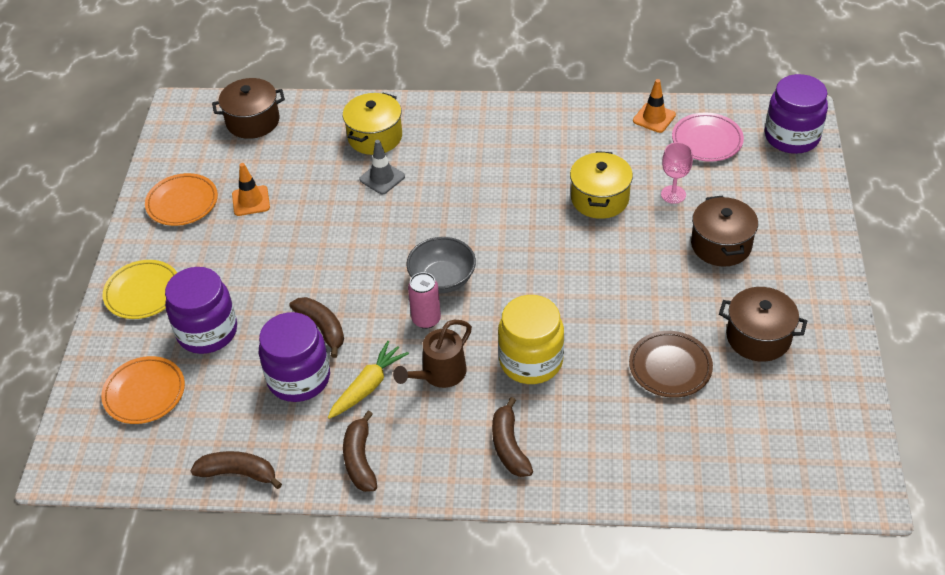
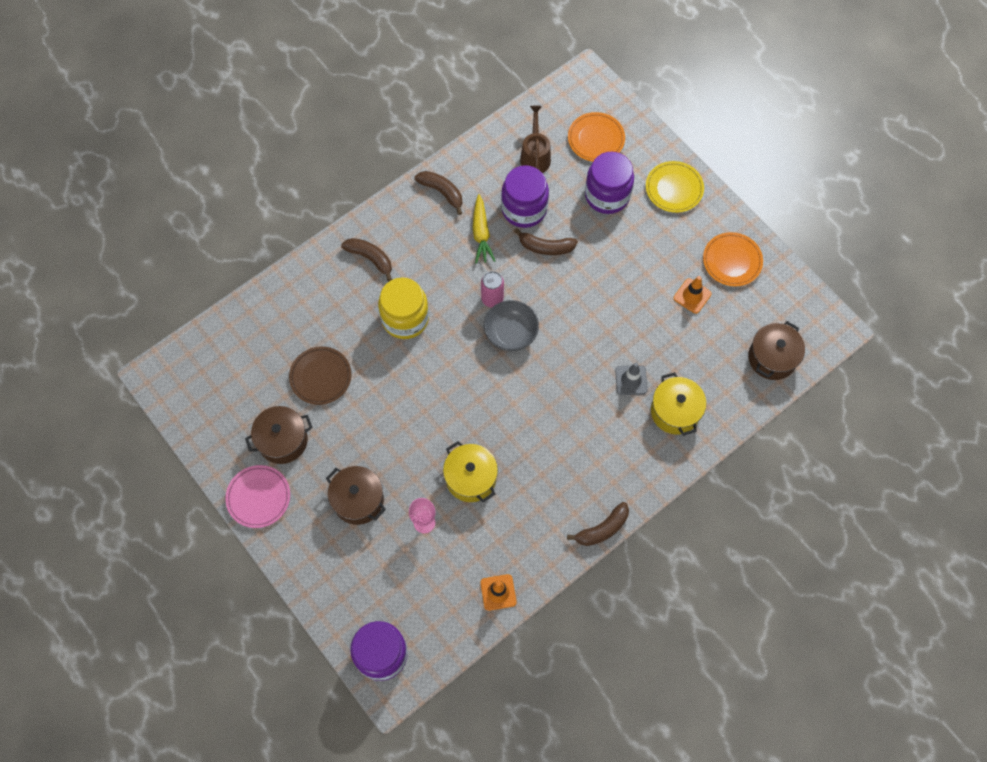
camera: 135 degrees right, 20 degrees up
(238, 473) = (496, 139): brown banana -> brown banana (602, 529)
(439, 375) = (449, 270): brown watering can -> brown watering can (535, 156)
(707, 140) = (441, 598): pink plate -> pink plate (258, 497)

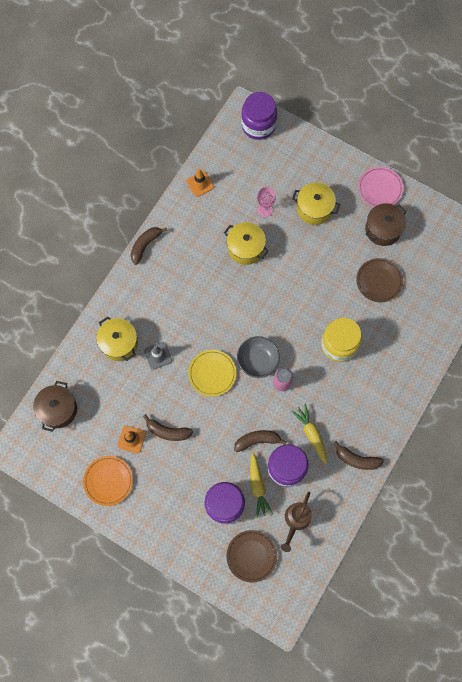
camera: 160 degrees right, 5 degrees up
(358, 500) = (314, 209): brown pot -> yellow pot
(370, 258) = (386, 383): brown banana -> brown banana (167, 431)
(535, 156) = (296, 521): brown watering can -> brown watering can turned 45 degrees clockwise
(563, 201) = (257, 486): none -> yellow carrot
(596, 139) = (251, 556): orange plate -> brown plate
(674, 189) = (172, 531): yellow plate -> yellow plate (212, 373)

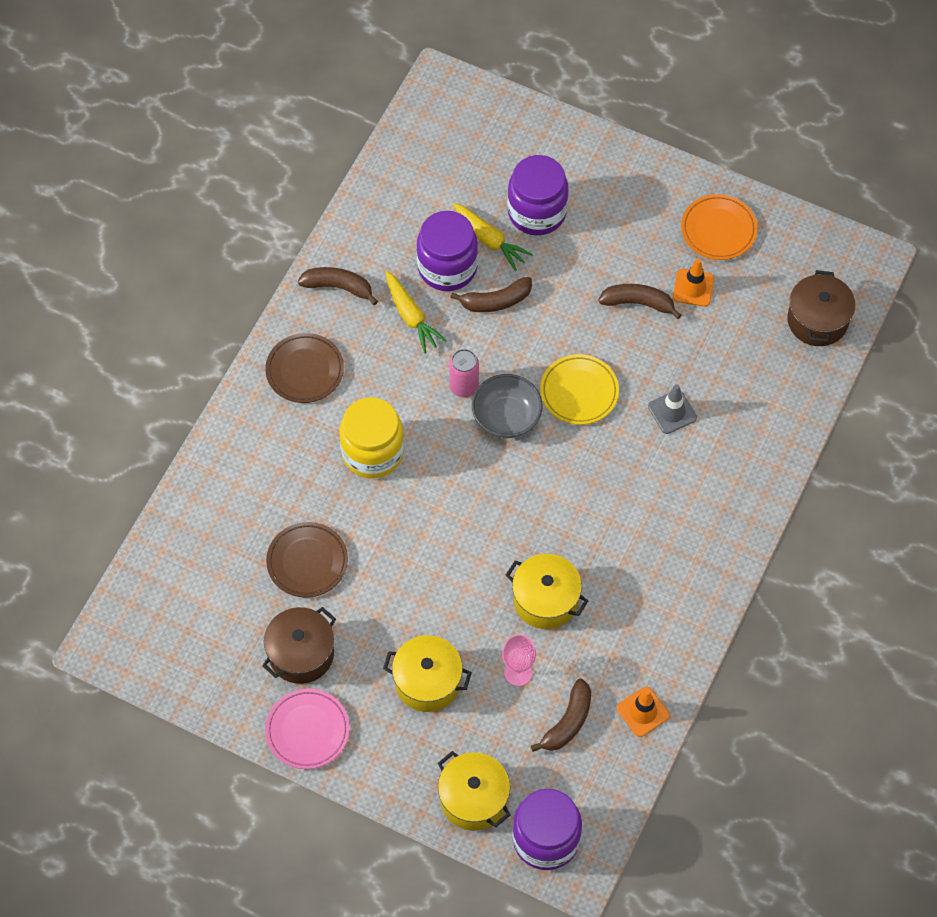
camera: 175 degrees right, 10 degrees down
(119, 343) = (739, 426): yellow pot -> yellow pot (473, 799)
(145, 245) = (724, 591): brown banana -> brown banana (568, 722)
(251, 556) = (490, 152): brown plate -> brown plate (305, 370)
(257, 486) = (489, 240): yellow carrot -> yellow carrot turned 150 degrees clockwise
(296, 521) = (428, 200): brown watering can -> none

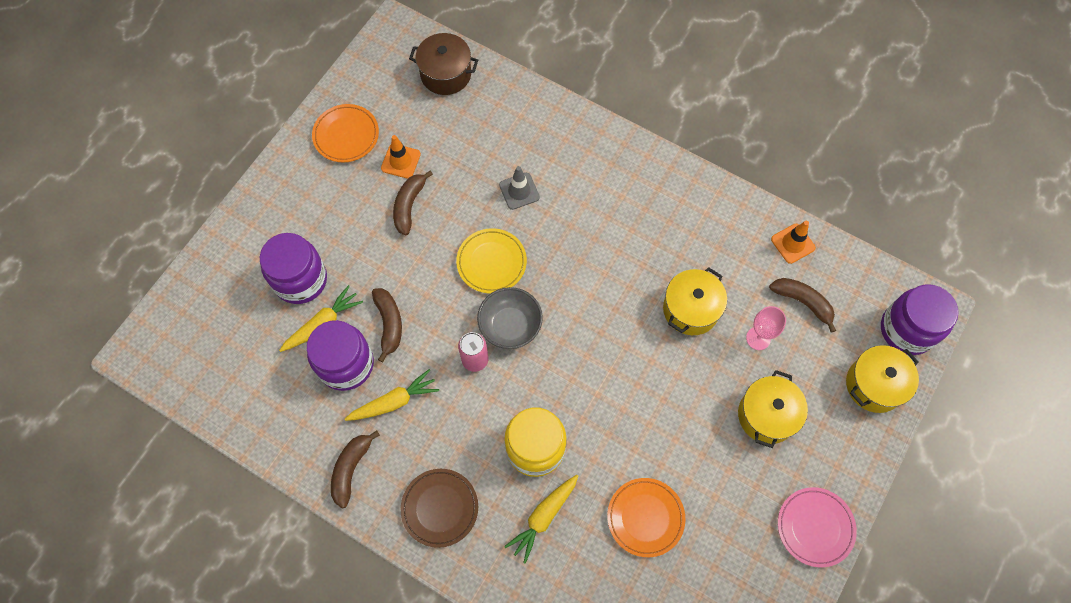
camera: 85 degrees left, 5 degrees up
(301, 654) = (739, 529): brown pot -> none
(302, 466) = (543, 517): none -> yellow carrot
(307, 562) = (645, 517): brown plate -> orange plate

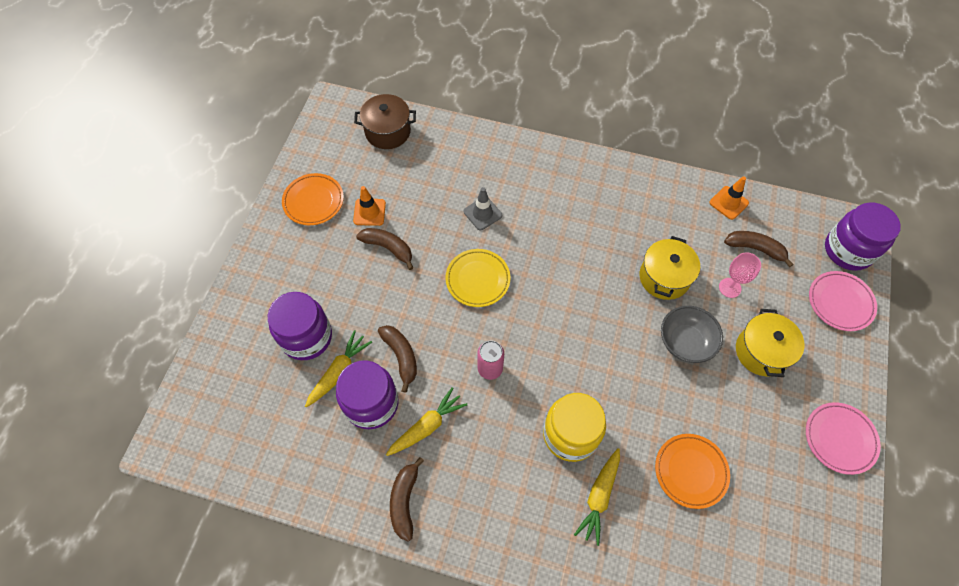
camera: 15 degrees left, 5 degrees down
(409, 205) = (388, 248): brown banana -> brown banana turned 120 degrees clockwise
(440, 508) = (500, 515): brown plate -> none
(510, 325) = (512, 330): grey bowl -> grey bowl (685, 342)
(874, 385) = (840, 302): yellow pot -> pink plate

